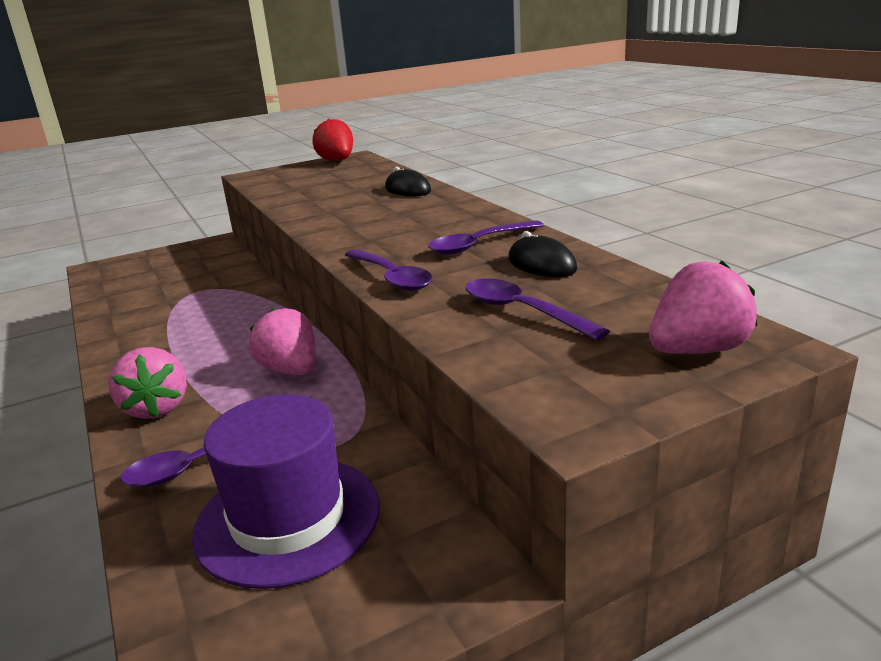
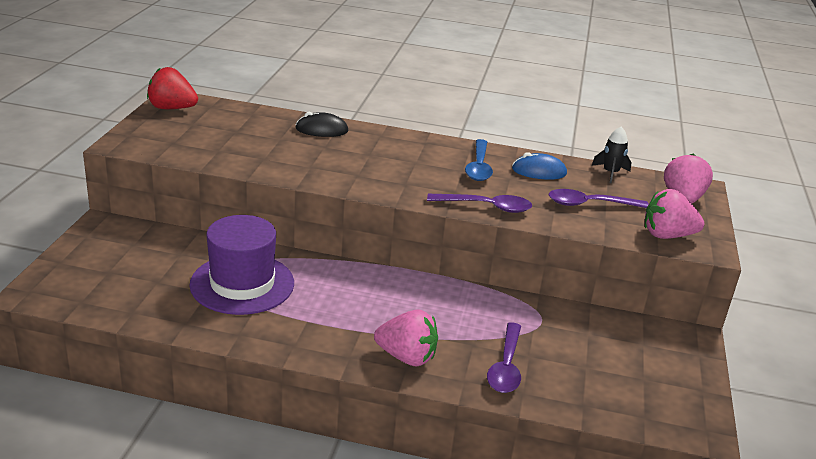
camera: 55 degrees left, 5 degrees up
(288, 518) = (594, 361): purple hat -> purple hat (242, 284)
(290, 370) = (430, 297): pink strawberry -> pink strawberry (667, 235)
(479, 244) = (479, 167): purple spoon -> blue spoon
(541, 264) = (539, 171): black mouse -> blue mouse
(644, 290) = (610, 173): none -> black rocket

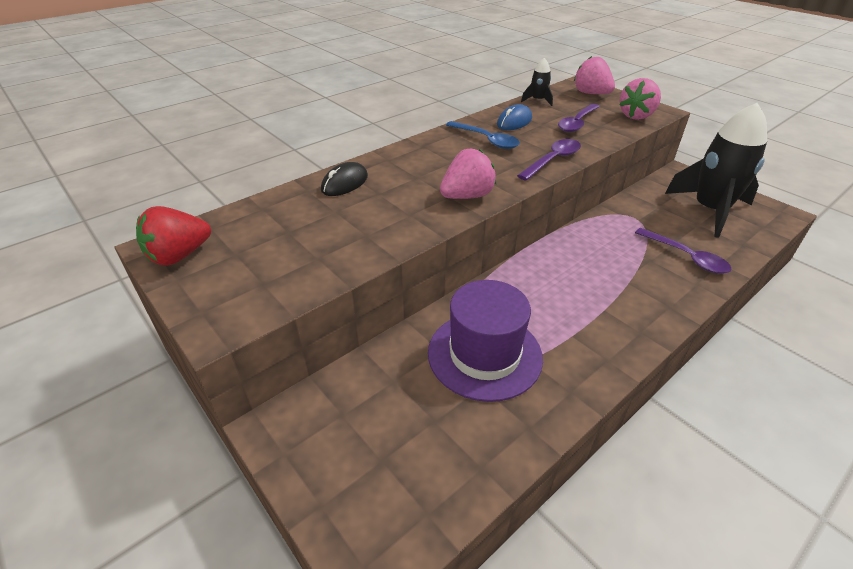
camera: 50 degrees left, 10 degrees up
(407, 357) = (654, 300): pink strawberry -> pink strawberry (467, 196)
(628, 371) = (709, 210): none -> black rocket

